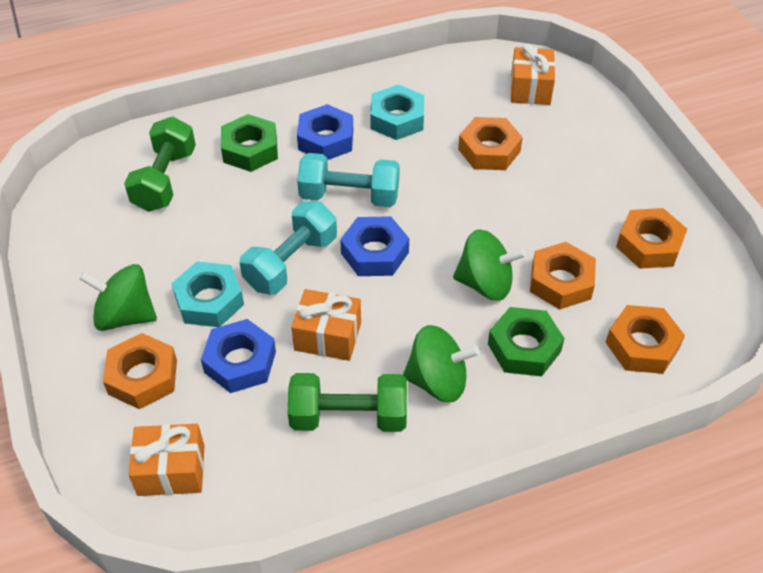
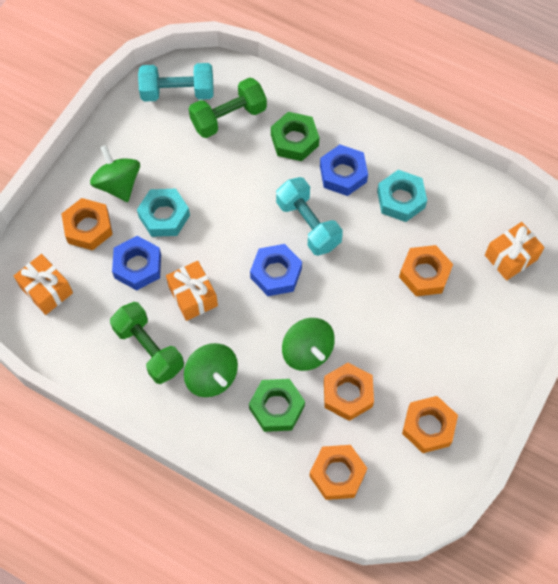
camera: 50 degrees right, 15 degrees up
(291, 262) = (228, 235): turquoise dumbbell -> turquoise dumbbell (177, 92)

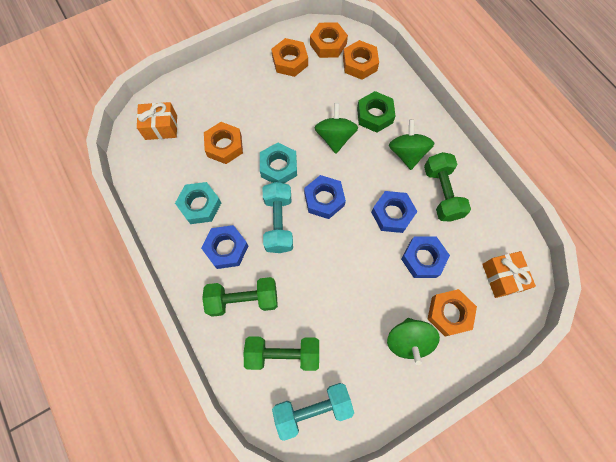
camera: 150 degrees left, 5 degrees up
(164, 216) = (383, 290): turquoise nut -> turquoise nut (278, 167)
(177, 92) = (312, 408): turquoise dumbbell -> turquoise dumbbell turned 45 degrees counterclockwise
(193, 296) = (392, 214): orange gift -> blue nut
(294, 140) = (243, 299): green nut -> green dumbbell
(347, 394) = (325, 101): orange nut -> orange nut (328, 44)

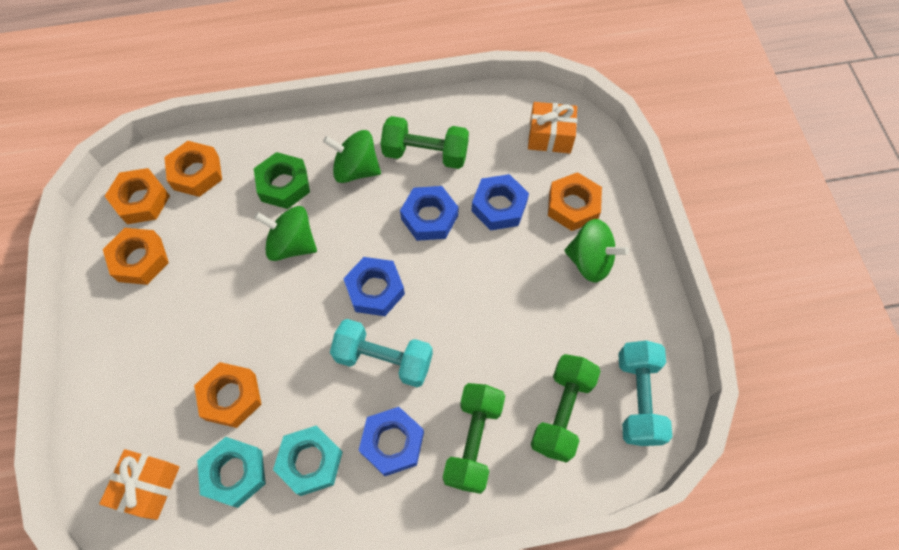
camera: 70 degrees left, 5 degrees down
(278, 167) = (301, 331): turquoise nut -> turquoise nut (234, 473)

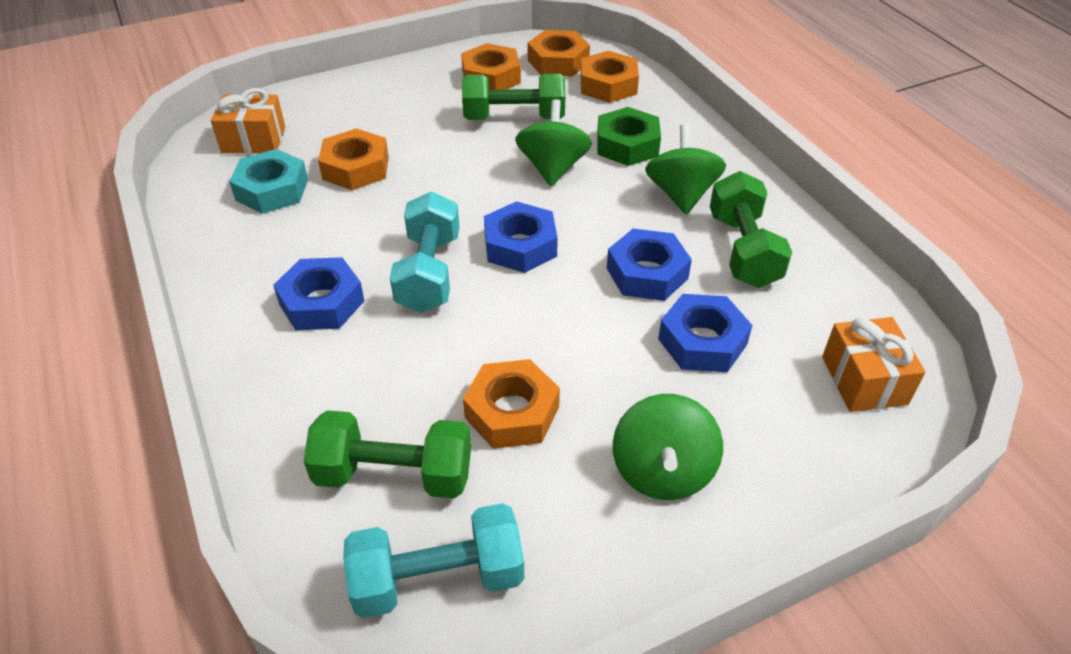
camera: 75 degrees right, 20 degrees down
(310, 462) = (290, 240): turquoise nut -> none
(473, 441) = (334, 380): green dumbbell -> green dumbbell (514, 118)
(573, 206) = (752, 431): orange nut -> orange nut (512, 412)

